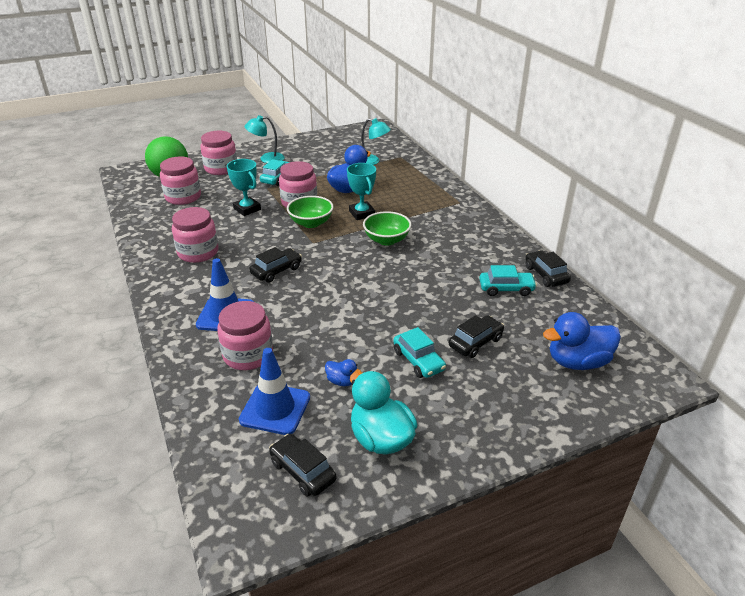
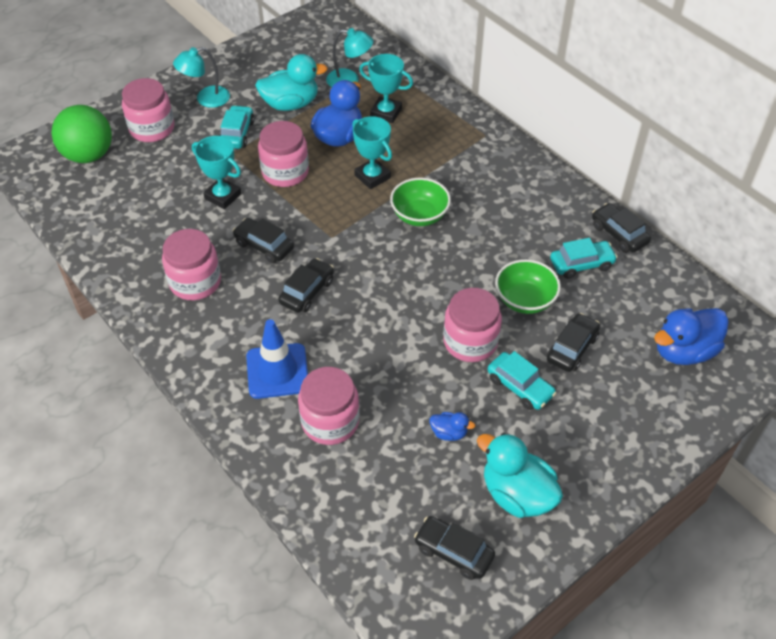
camera: 15 degrees left, 15 degrees up
(183, 197) = (126, 191): pink jar -> pink jar (470, 342)
(260, 240) = (264, 246): none -> black car
(275, 409) = (392, 485): blue traffic cone -> none
(311, 223) = (315, 205): green bowl -> green bowl (525, 300)
(323, 168) = (291, 104): none -> turquoise duck
(390, 181) = (386, 113): none -> turquoise trophy

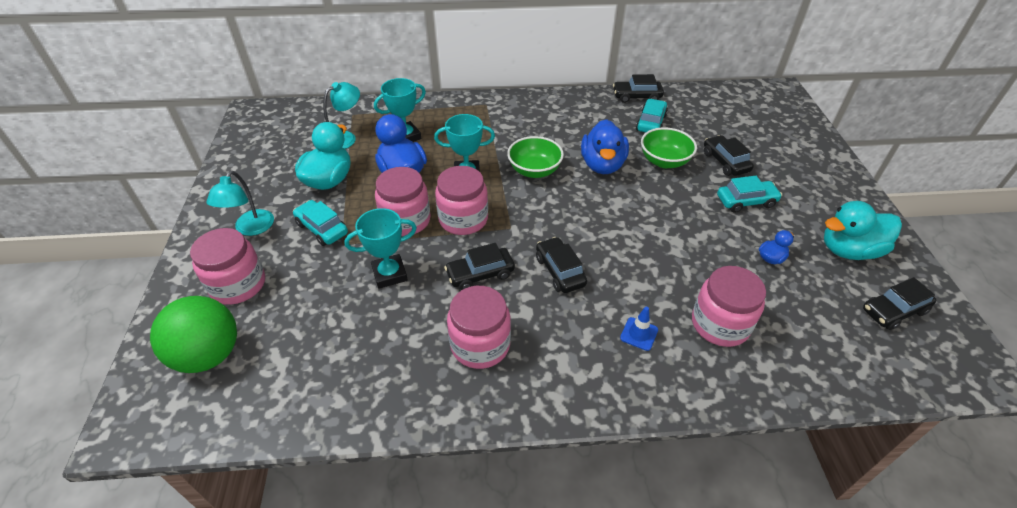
camera: 55 degrees left, 5 degrees down
(277, 371) = (639, 334): blue traffic cone -> blue traffic cone, size x0.50
(470, 342) = (685, 205): pink jar -> pink jar (463, 219)
(684, 351) = (758, 120): blue duck -> blue duck (602, 165)

